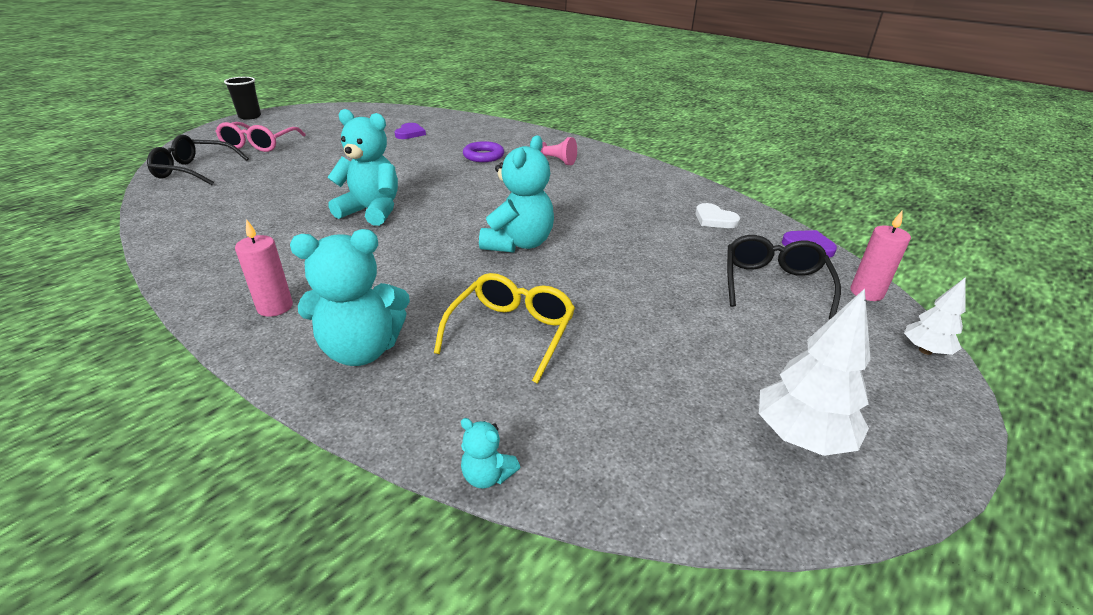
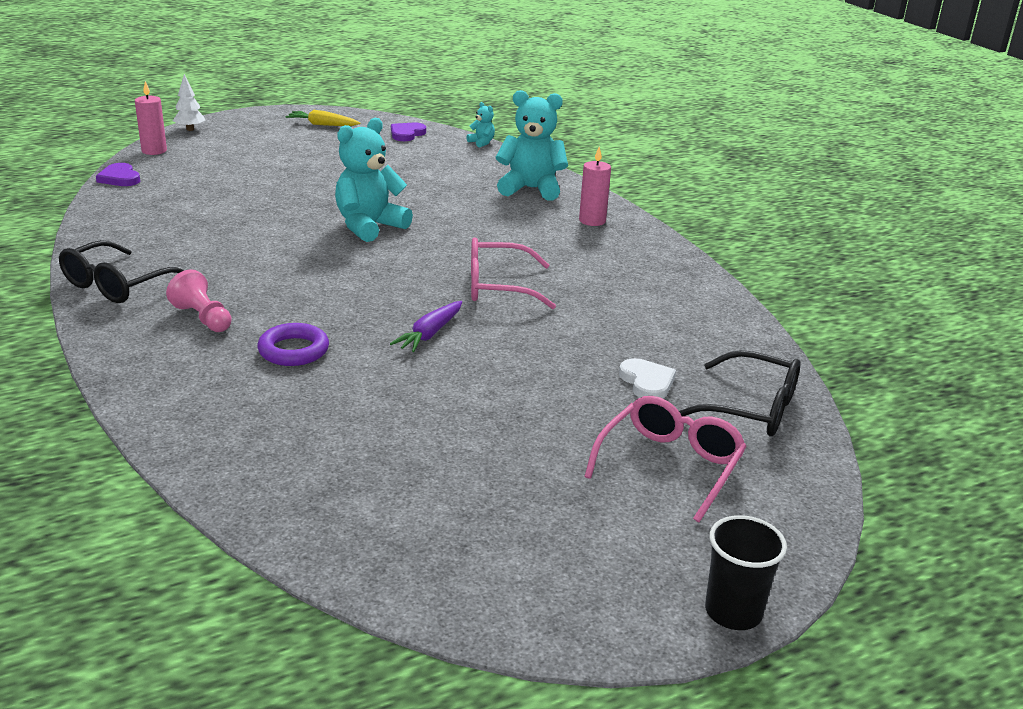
camera: 160 degrees left, 5 degrees down
(372, 211) = (497, 287): turquoise teddy bear -> pink glasses
(409, 175) = (430, 334): none -> purple carrot
(410, 133) = (376, 443): purple heart -> purple heart (407, 134)
(512, 332) = (428, 179): yellow glasses -> none
(714, 219) = (151, 210): white heart -> white heart (647, 382)
(774, 284) = (207, 166): black glasses -> black glasses (117, 285)
(801, 437) = (322, 125): white tree -> yellow carrot

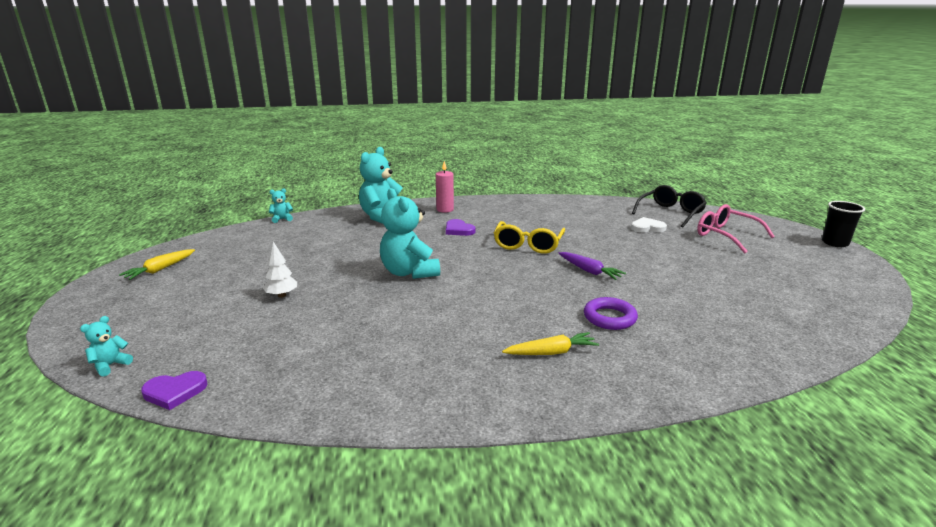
camera: 70 degrees left, 5 degrees down
(117, 285) = (471, 397): black glasses -> none
(154, 151) = (110, 365): pink candle -> turquoise teddy bear
(190, 129) = (69, 339): white tree -> white tree (282, 295)
(203, 318) = (551, 352): pink pawn -> yellow carrot
(407, 134) = (231, 240): purple heart -> purple heart (458, 230)
(497, 287) = (528, 245): pink glasses -> yellow glasses

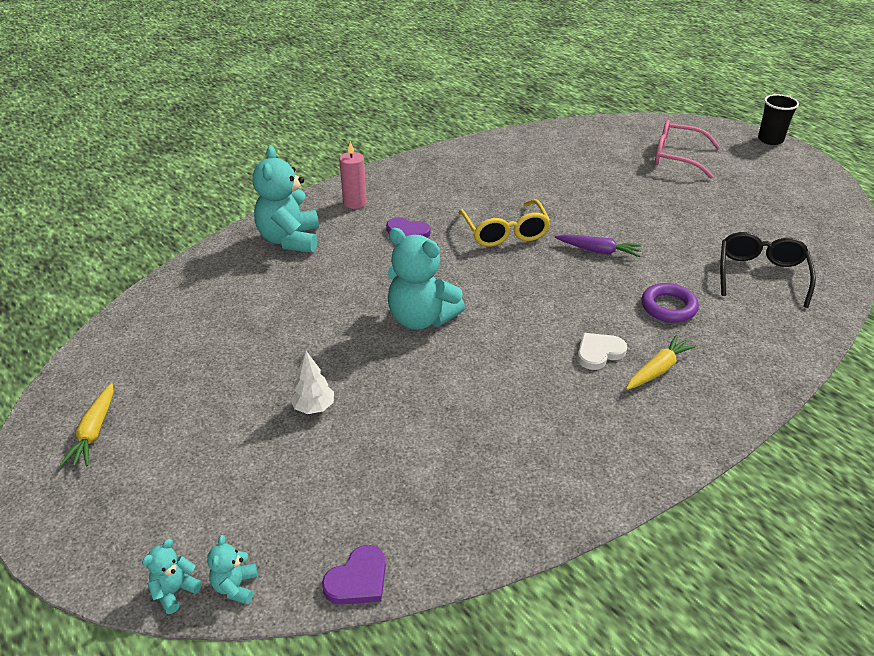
camera: 30 degrees left, 15 degrees up
(282, 219) = (155, 286): turquoise teddy bear -> turquoise teddy bear (175, 591)
(647, 227) = (598, 167): white heart -> white heart (599, 353)
(670, 213) = (601, 137): black glasses -> black glasses (761, 275)

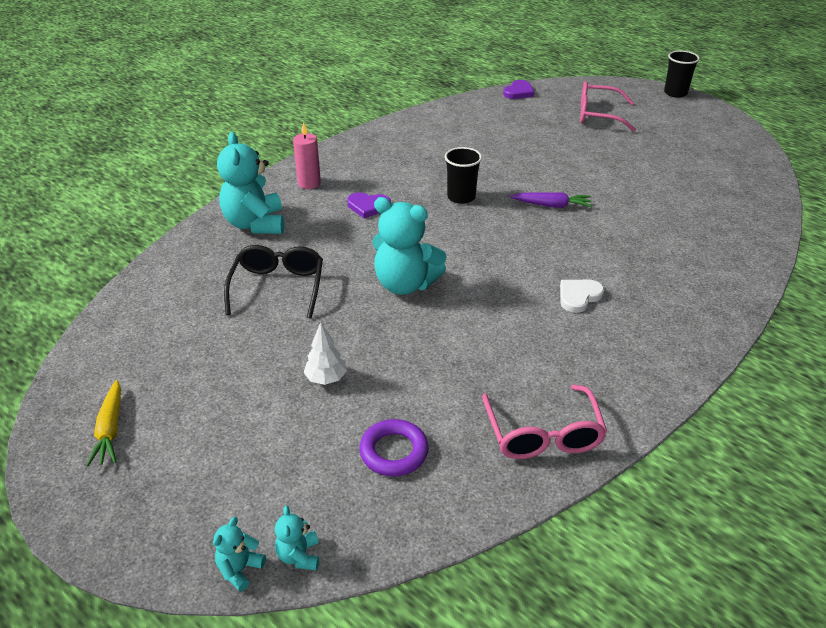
camera: 10 degrees left, 0 degrees up
(358, 580) = (416, 531): purple heart -> purple heart (518, 92)
(505, 232) = (461, 197): yellow glasses -> black cup
(518, 496) = (543, 434): none -> pink glasses
(658, 369) = (635, 305): yellow carrot -> none
(668, 307) = (629, 249): purple ring -> purple ring (394, 452)
(761, 275) = (701, 212): black glasses -> black glasses (278, 287)

